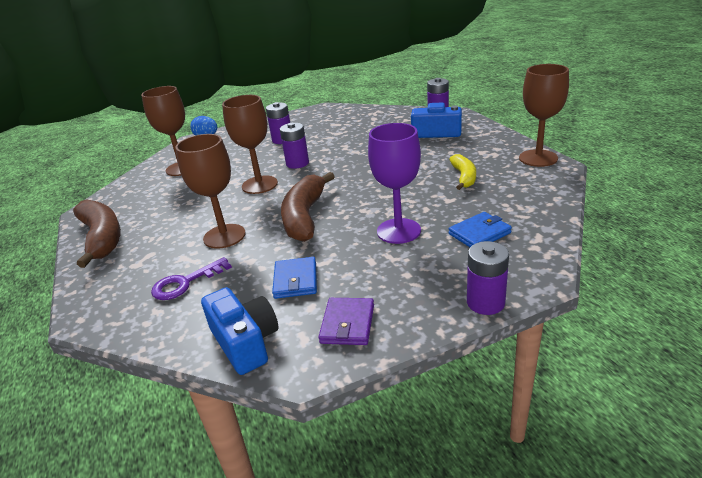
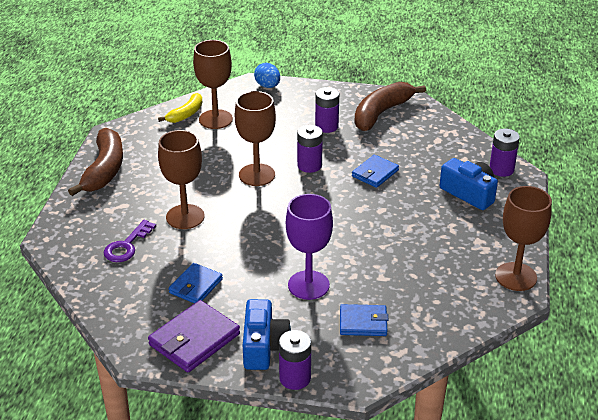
camera: 30 degrees right, 5 degrees up
(185, 283) = (127, 246): purple key -> purple key turned 60 degrees counterclockwise
(245, 342) = (124, 315): blue camera -> blue camera (264, 346)
(305, 216) = (257, 230): brown banana -> brown banana (381, 113)
(347, 324) = (194, 339): purple wallet -> purple wallet, size x1.54
(354, 148) = (375, 173): none -> blue wallet
(464, 177) = (424, 261): yellow banana -> yellow banana (186, 114)

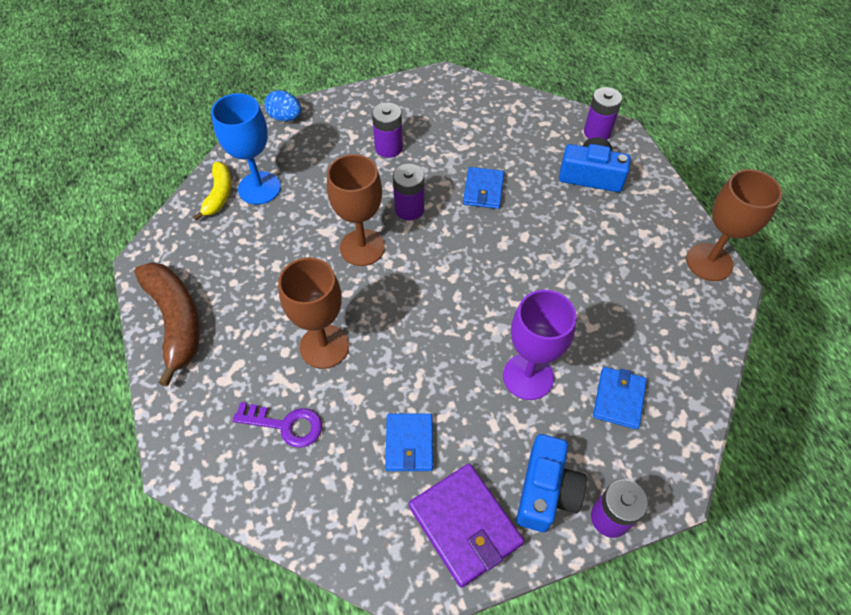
camera: 30 degrees left, 20 degrees up
(127, 246) = (285, 425): purple key -> purple key turned 75 degrees counterclockwise
(194, 339) = (464, 525): purple wallet -> purple wallet turned 45 degrees counterclockwise
(215, 119) = (259, 188): brown goblet -> blue goblet
(264, 346) = (546, 491): blue camera -> blue camera turned 45 degrees clockwise
(363, 322) = (618, 399): blue wallet -> blue wallet turned 45 degrees counterclockwise
(381, 113) = (432, 107): brown banana -> none

